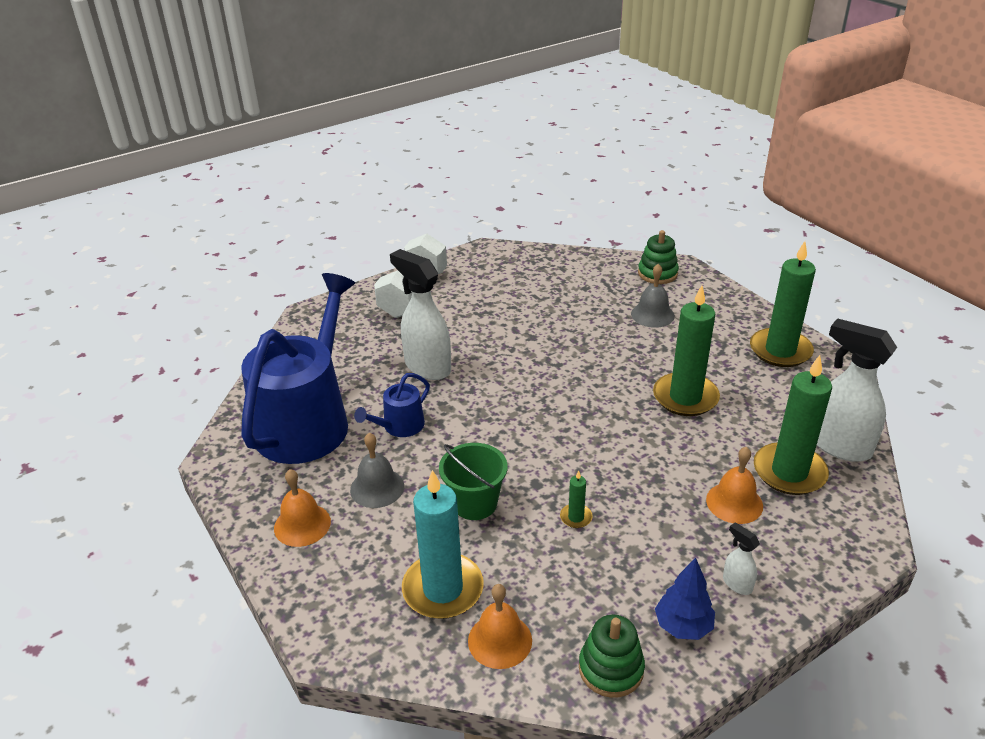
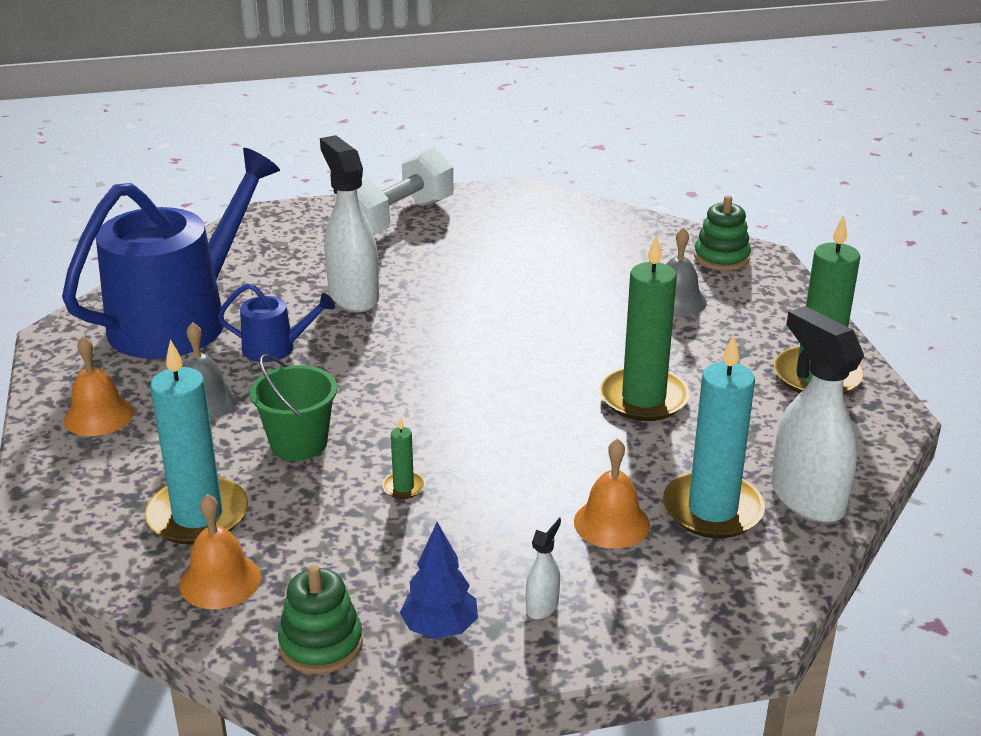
camera: 20 degrees right, 5 degrees down
(400, 426) = (275, 348): blue watering can -> blue watering can turned 150 degrees counterclockwise
(736, 584) = (542, 606): white spray bottle -> white spray bottle turned 45 degrees clockwise
(789, 472) = (712, 510): green candle -> turquoise candle

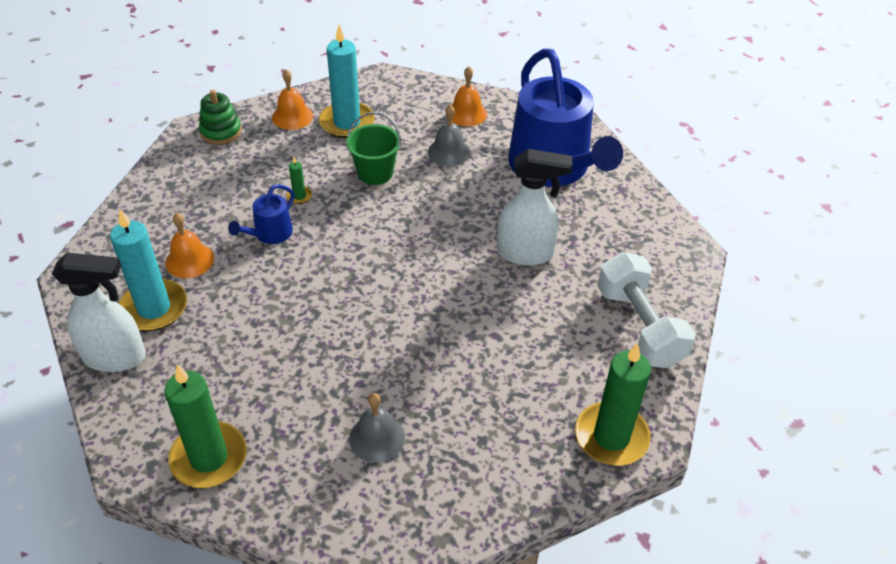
camera: 120 degrees right, 15 degrees up
(275, 348) = (485, 196): blue watering can -> blue watering can (270, 234)
(440, 628) = (190, 168): blue tree -> none
(542, 606) = (165, 206): white spray bottle -> none
(643, 398) = (278, 340): green candle -> green candle (611, 437)
(721, 257) = (419, 520): green stacking toy -> none

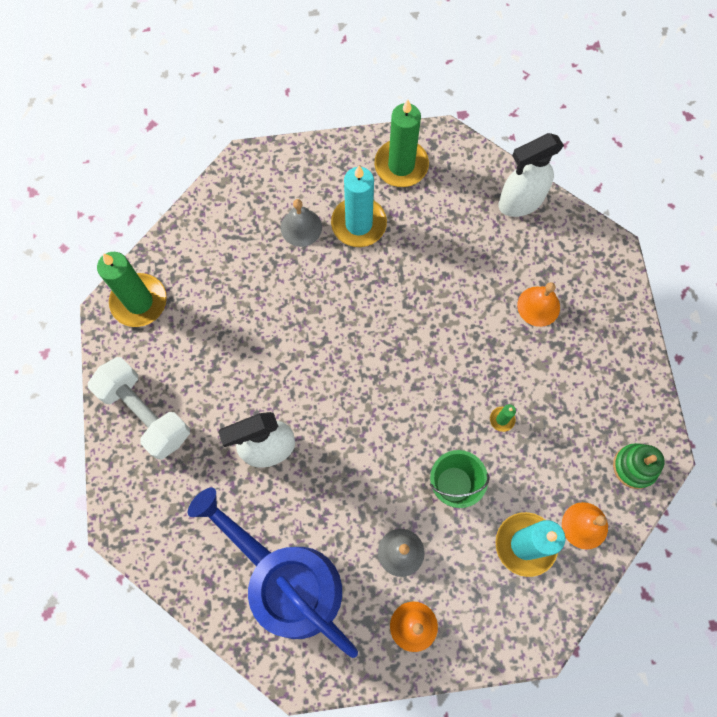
camera: 155 degrees right, 25 degrees up
(154, 308) = (528, 251): turquoise candle -> turquoise candle (358, 224)
(270, 234) = (496, 364): blue watering can -> none

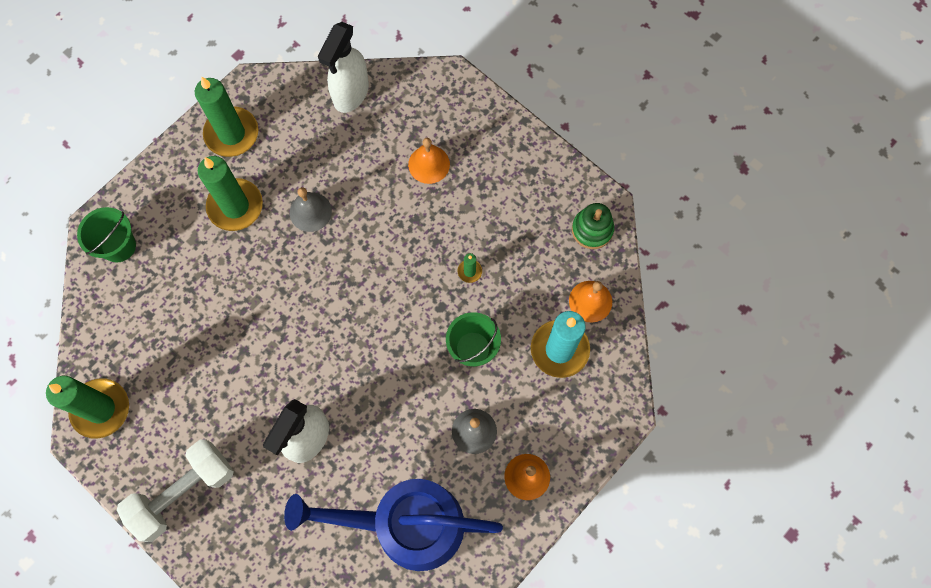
camera: 40 degrees left, 0 degrees up
(145, 413) = (183, 492): white dumbbell -> white dumbbell turned 45 degrees counterclockwise
(249, 188) = (118, 246): none -> green bucket
(301, 227) = (189, 244): grey bell -> grey bell (310, 212)
(358, 224) = (235, 206): turquoise candle -> green candle

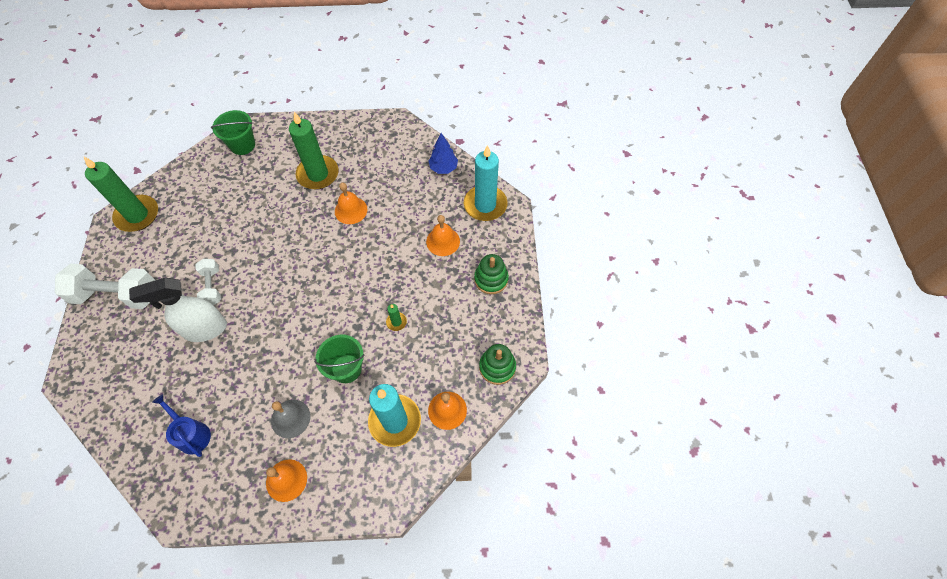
camera: 45 degrees right, 10 degrees down
(232, 134) = (359, 137): green candle -> none
(266, 399) = (212, 286): none -> white dumbbell
(310, 212) = (351, 210): grey bell -> orange bell
(350, 94) = (443, 168): white spray bottle -> blue tree
(407, 524) = (191, 434): blue watering can -> blue watering can, size x0.43
(428, 96) = (485, 205): none -> turquoise candle
(507, 160) = (491, 279): none -> green stacking toy

